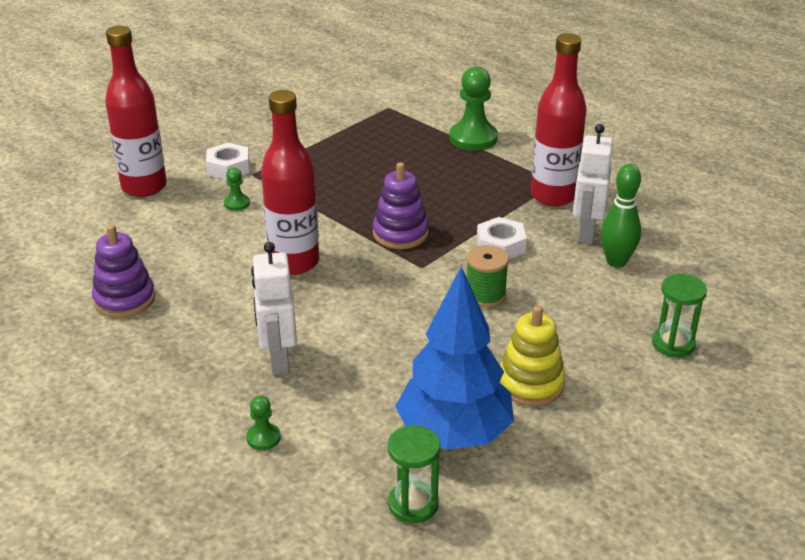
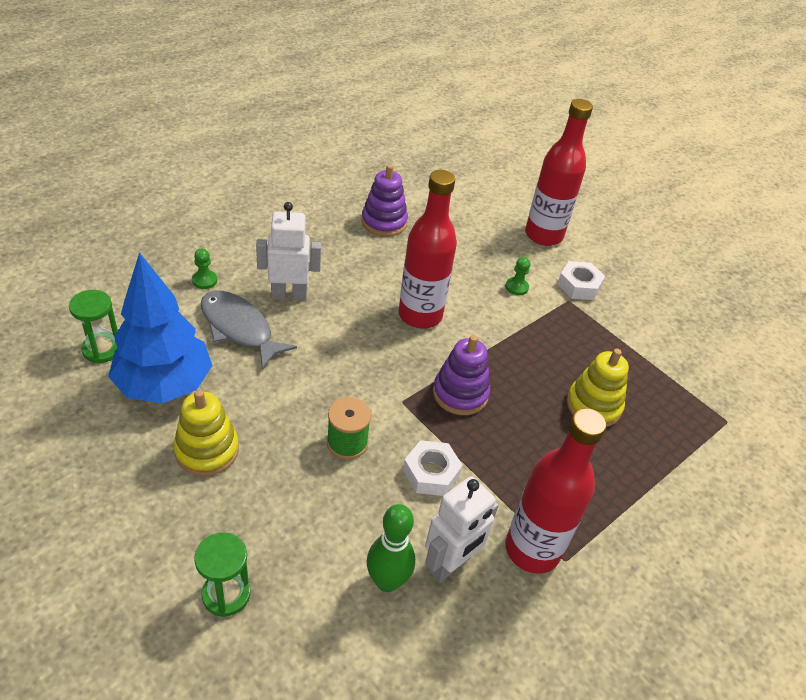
camera: 90 degrees right, 10 degrees up
(346, 391) = (239, 328): none -> grey fish
(392, 165) = (593, 406): none -> yellow stacking toy
(473, 138) = (665, 493): green pawn -> none
(586, 233) = (450, 564): white robot -> white robot turned 120 degrees clockwise

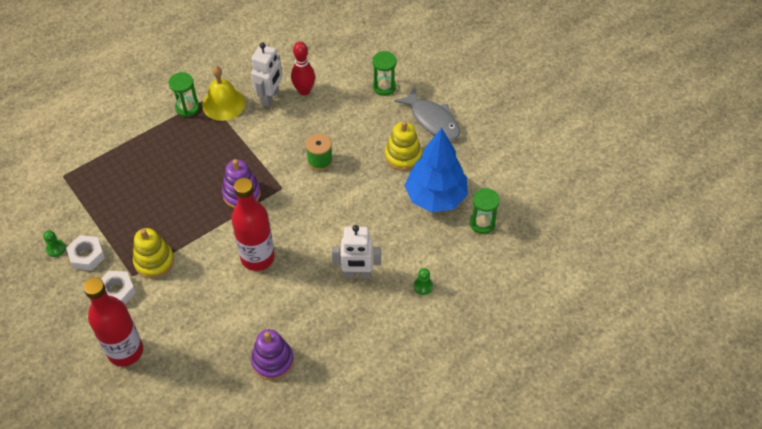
camera: 170 degrees left, 10 degrees up
(239, 328) = (392, 242): grey fish -> grey fish (432, 120)
(387, 581) = (304, 91): green bowling pin -> red bowling pin
(431, 473) = (271, 143): white nut -> white nut (87, 256)
(450, 564) = (270, 97): white robot -> white robot turned 150 degrees clockwise
(516, 287) = (171, 288): green pawn -> green pawn (56, 249)
(532, 549) = (223, 103): red bottle -> yellow bell
(593, 406) = (152, 186): yellow stacking toy -> yellow stacking toy (154, 261)
(593, 540) = (187, 108): none -> green hourglass

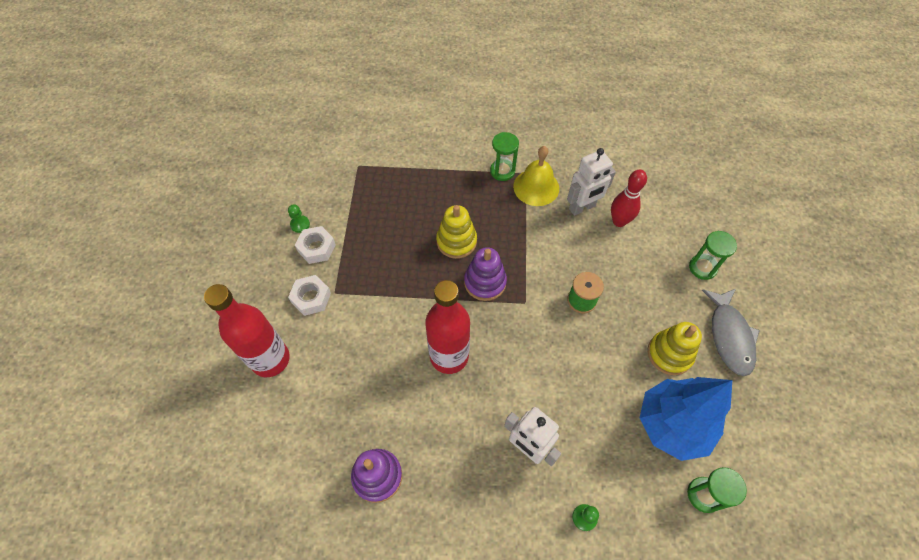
camera: 40 degrees right, 5 degrees up
(154, 261) = (362, 293): yellow stacking toy -> yellow stacking toy (456, 241)

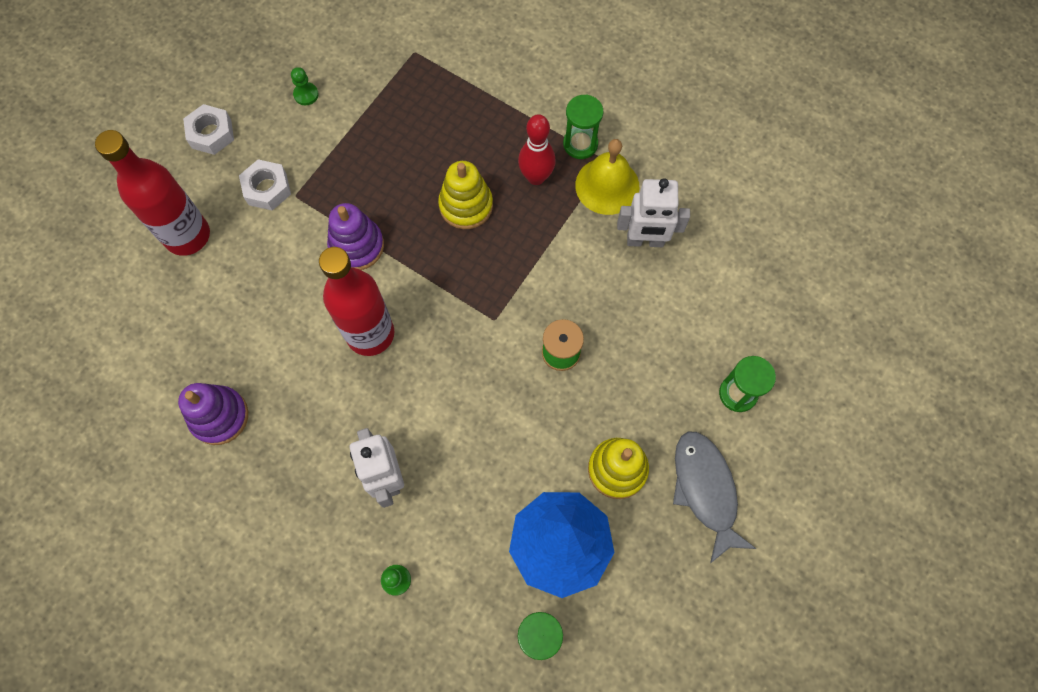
camera: 30 degrees right, 10 degrees up
(316, 248) = (307, 132): white nut -> white nut (211, 134)
(485, 282) = (465, 271): purple stacking toy -> purple stacking toy (357, 246)
(619, 221) = (678, 282): red bowling pin -> red bowling pin (536, 177)
(729, 336) = (705, 490): grey fish -> grey fish turned 135 degrees clockwise

